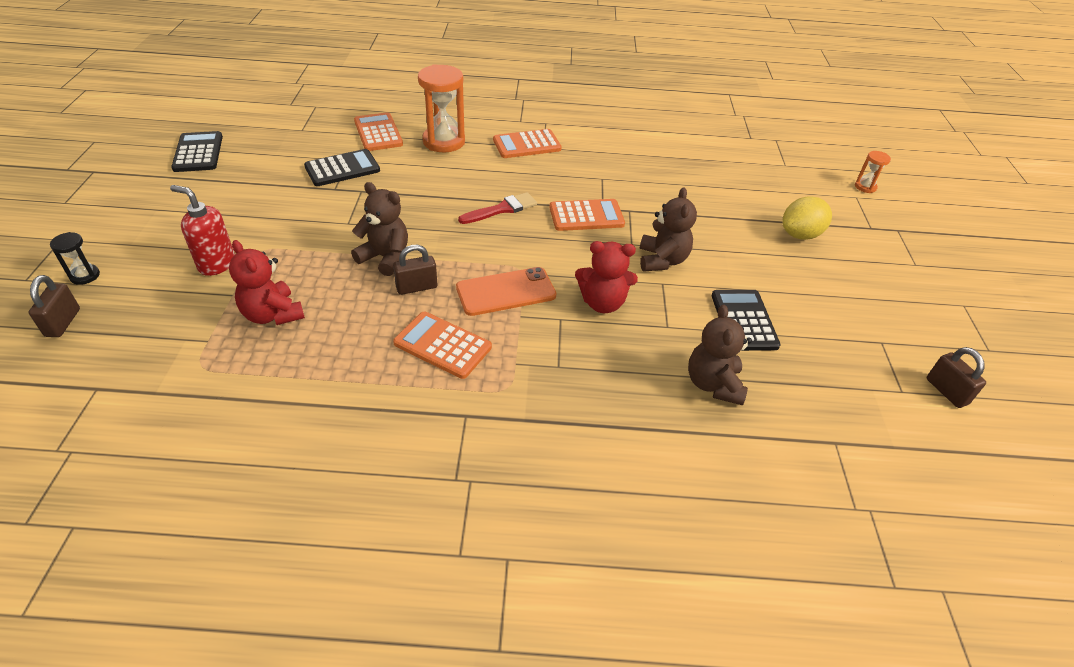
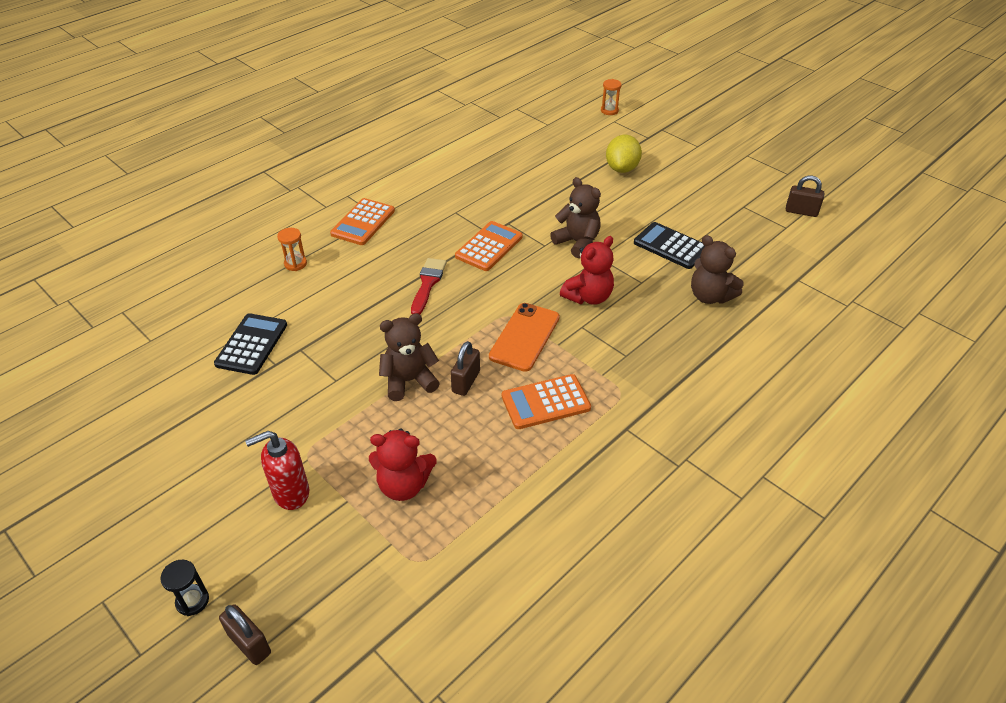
camera: 45 degrees left, 0 degrees up
(198, 152) = (86, 431): black calculator -> none
(378, 133) = (227, 294): orange calculator -> none
(444, 141) = (295, 264): orange hourglass -> orange hourglass, size x0.49

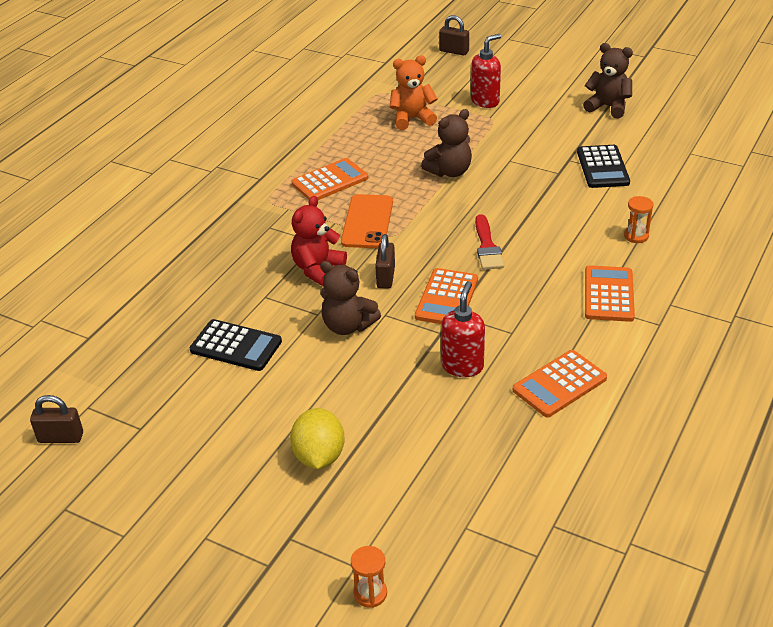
camera: 165 degrees right, 5 degrees down
(192, 601) = (500, 56): black hourglass -> none
(403, 485) = (412, 119): red teddy bear -> orange teddy bear
(446, 175) = (559, 384): none -> orange calculator
(466, 382) = (402, 180): brown padlock -> brown padlock (386, 277)
(504, 198) = (462, 366): none -> red soap dispenser
(710, 296) = (189, 297): brown teddy bear -> brown teddy bear (608, 107)

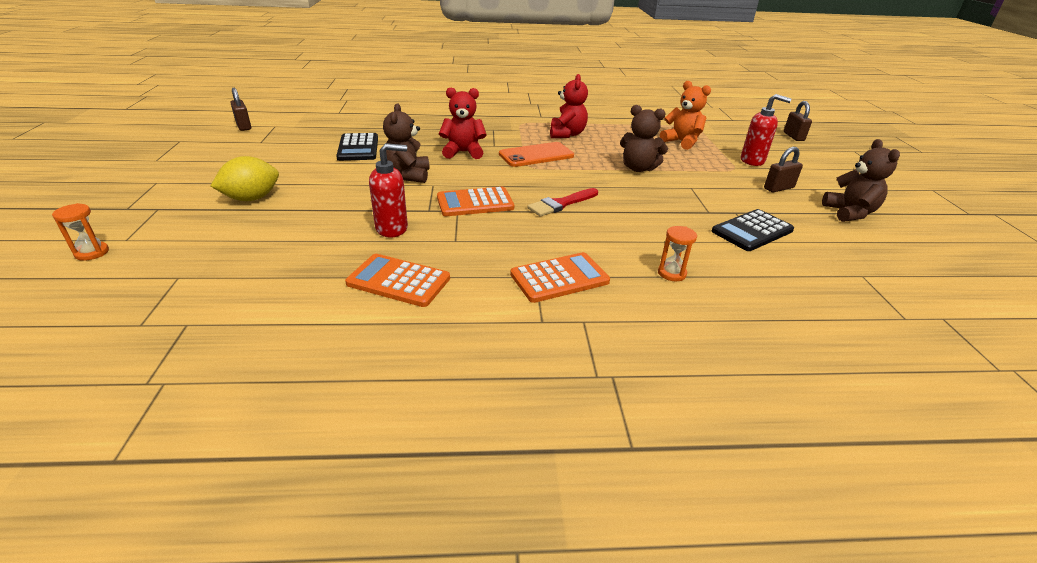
camera: 55 degrees right, 5 degrees down
(330, 181) = (567, 134): orange calculator -> red teddy bear
(386, 277) = (478, 175): brown padlock -> brown padlock (778, 188)

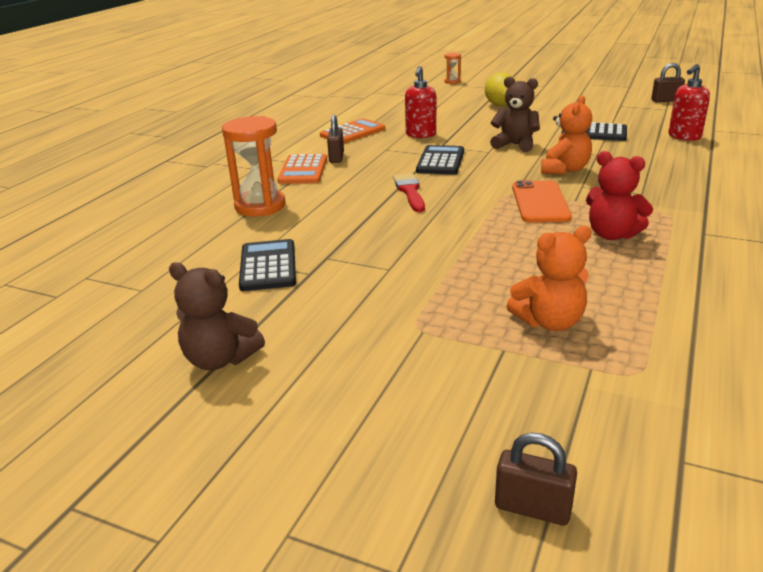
camera: 120 degrees right, 5 degrees down
(463, 152) = (564, 170): red teddy bear -> orange teddy bear
(475, 203) = (441, 161): orange calculator -> black calculator
(638, 168) = (466, 252): brown teddy bear -> none
(671, 273) = (260, 206): orange hourglass -> orange hourglass, size x2.05
(752, 161) = (434, 361): red soap dispenser -> red soap dispenser (684, 137)
(778, 188) = (331, 336): brown padlock -> brown padlock (336, 157)

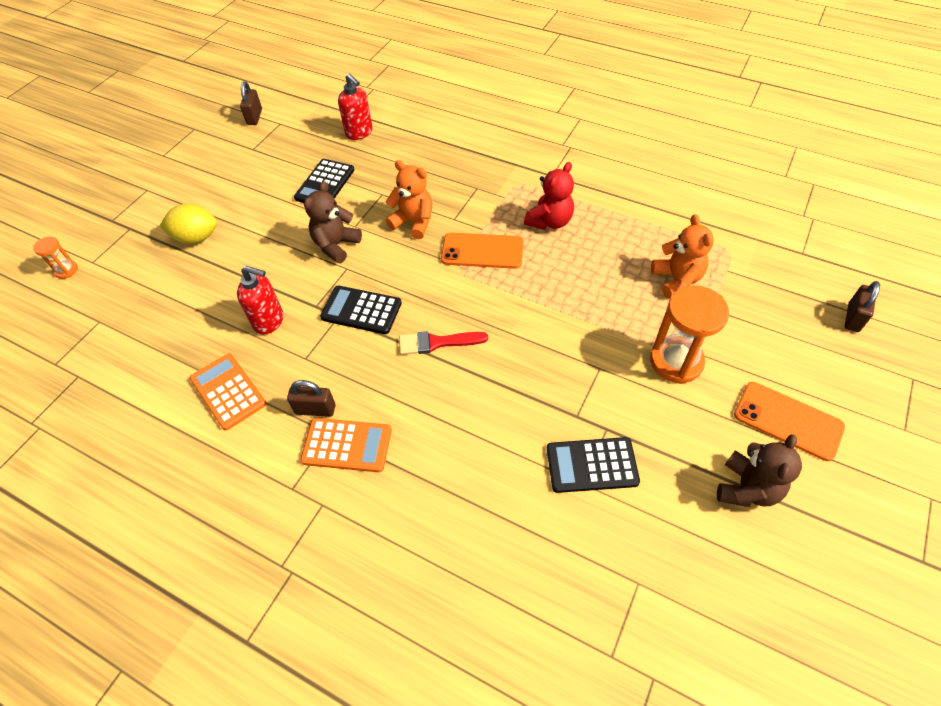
camera: 85 degrees left, 25 degrees up
(260, 206) = (447, 486): orange hourglass -> orange hourglass (676, 361)
(312, 402) = (788, 420): none -> orange phone

